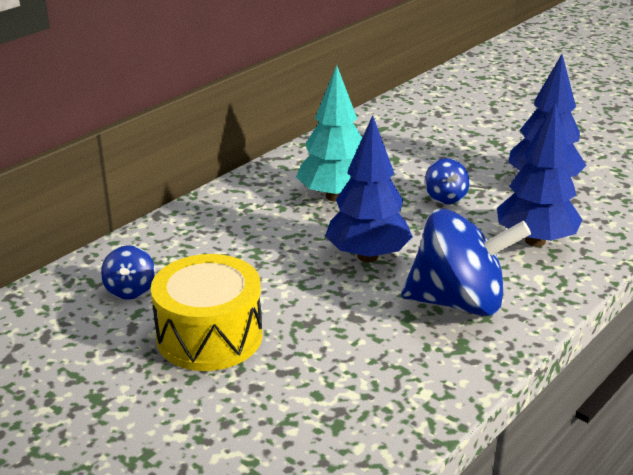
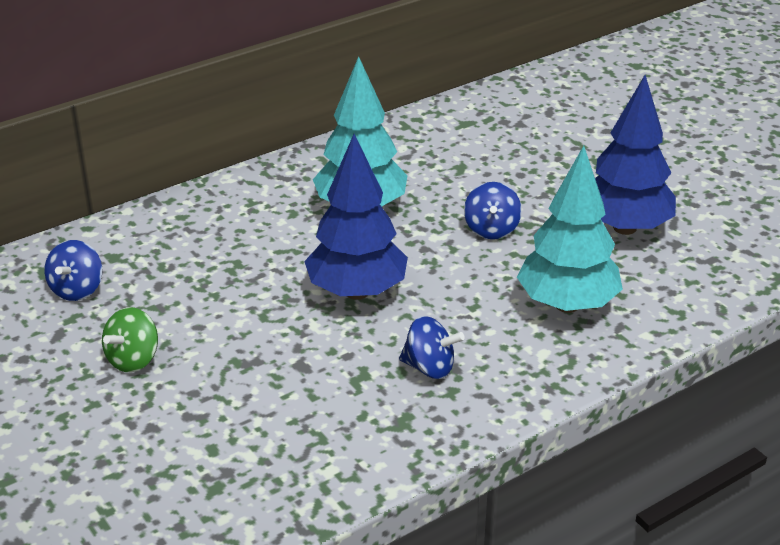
camera: 15 degrees right, 5 degrees up
(209, 336) = (133, 359): yellow drum -> green spinning top
(459, 302) = (429, 367): blue spinning top -> blue spinning top, size x0.47
(535, 241) = (567, 304): blue tree -> turquoise tree

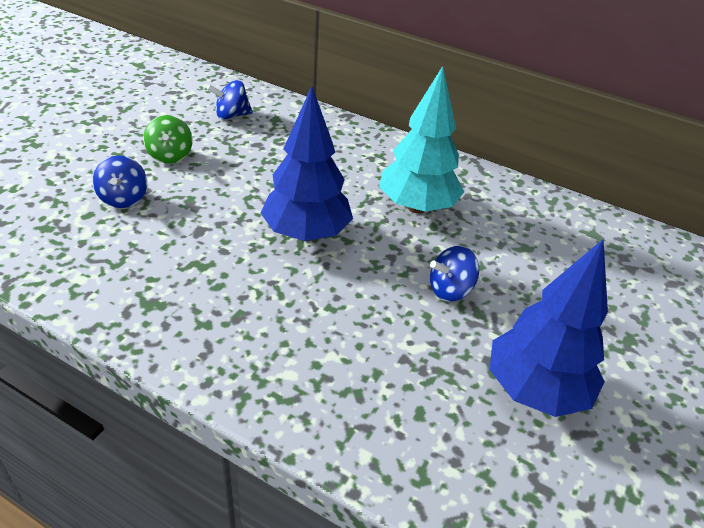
camera: 60 degrees right, 5 degrees up
(133, 359) = (170, 156): green spinning top -> green spinning top turned 105 degrees counterclockwise
(429, 367) = (229, 301): blue spinning top -> blue spinning top (123, 199)
(567, 304) = (373, 373): turquoise tree -> none

